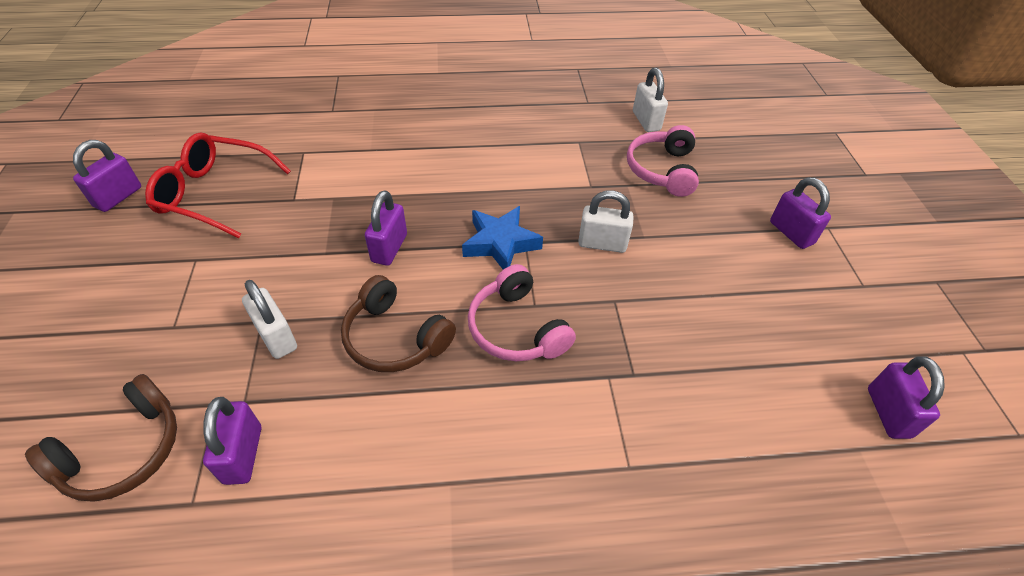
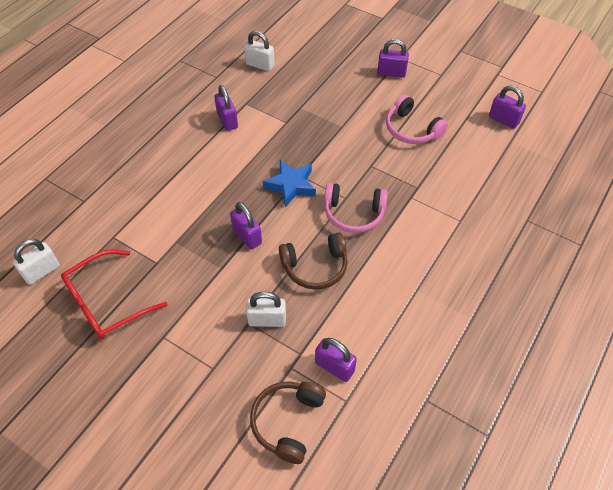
camera: 50 degrees left, 5 degrees up
(118, 197) = (52, 360): purple padlock -> purple padlock (227, 120)
(123, 451) = (287, 422): brown headphones -> brown headphones turned 150 degrees counterclockwise
(602, 244) = (331, 145): white padlock -> white padlock (42, 271)
(662, 170) = (304, 86): pink headphones -> pink headphones (411, 129)

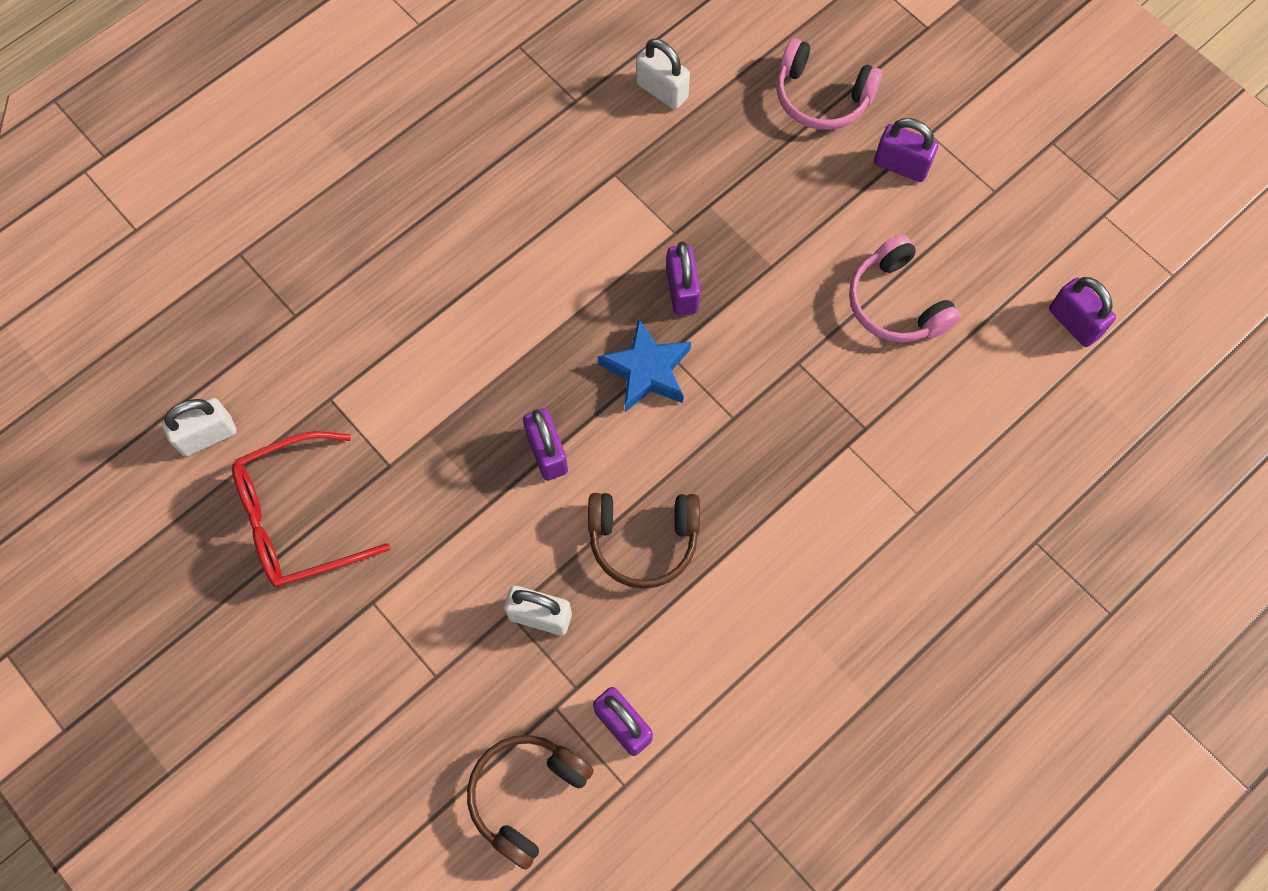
camera: 15 degrees right, 15 degrees up
(227, 120) = (572, 204): purple padlock -> purple padlock (682, 291)
(353, 214) = (737, 454): pink headphones -> pink headphones (821, 97)

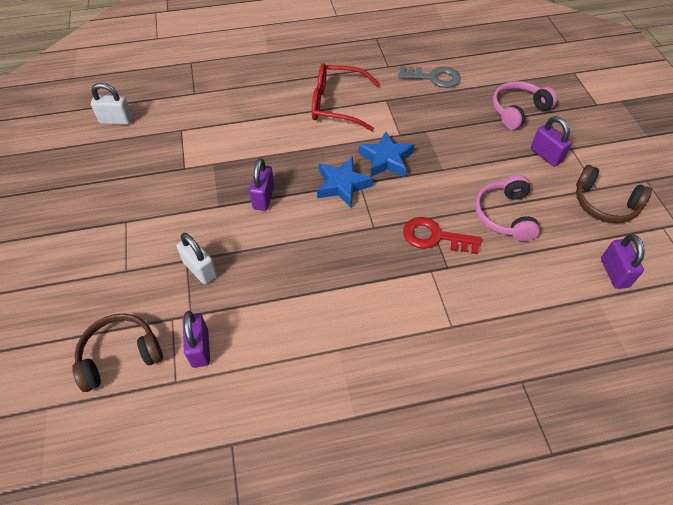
camera: 30 degrees right, 15 degrees down
(296, 519) = (123, 170): red glasses -> red glasses (336, 104)
(643, 540) = (282, 261): brown headphones -> brown headphones (604, 204)
(662, 90) = (434, 78): white padlock -> grey key
(682, 291) = (386, 160): purple padlock -> blue star
(821, 97) = (518, 110): pink headphones -> pink headphones turned 90 degrees clockwise
(823, 389) = (434, 237): none -> red key

